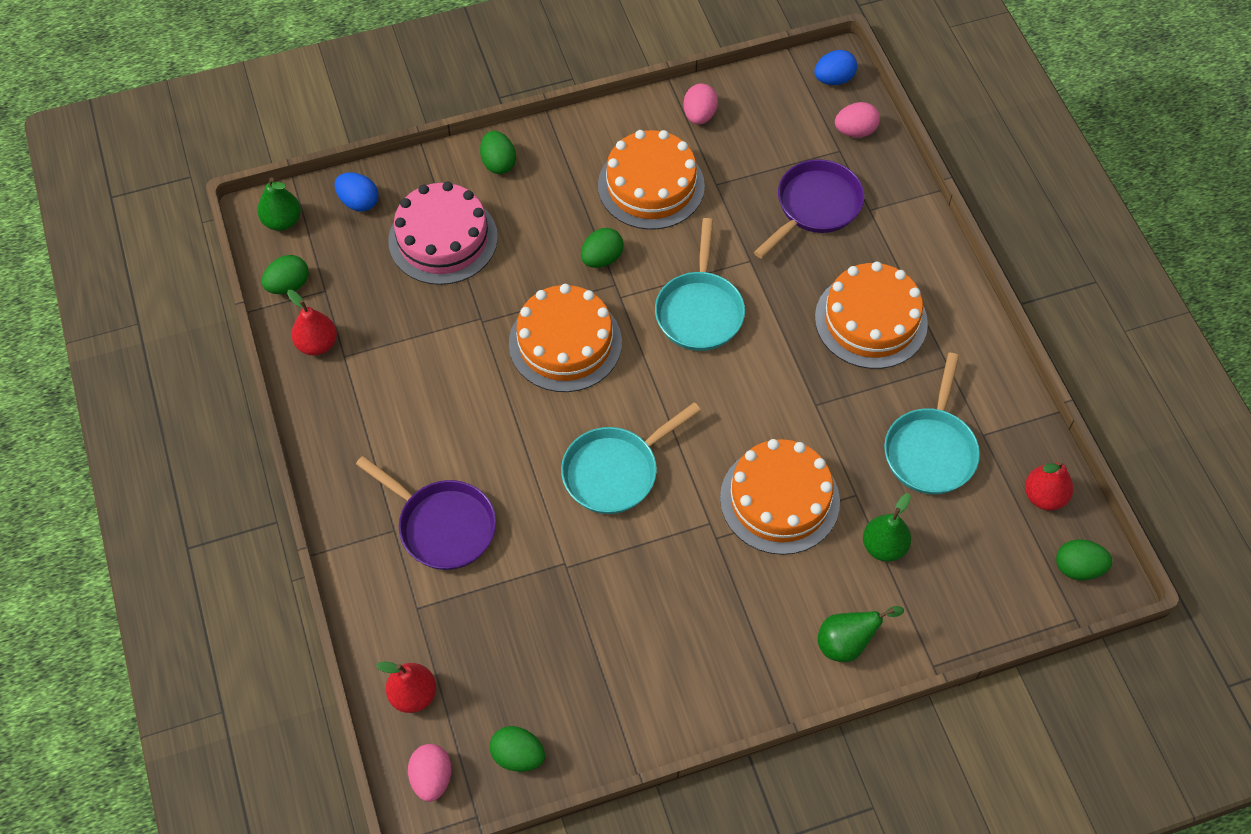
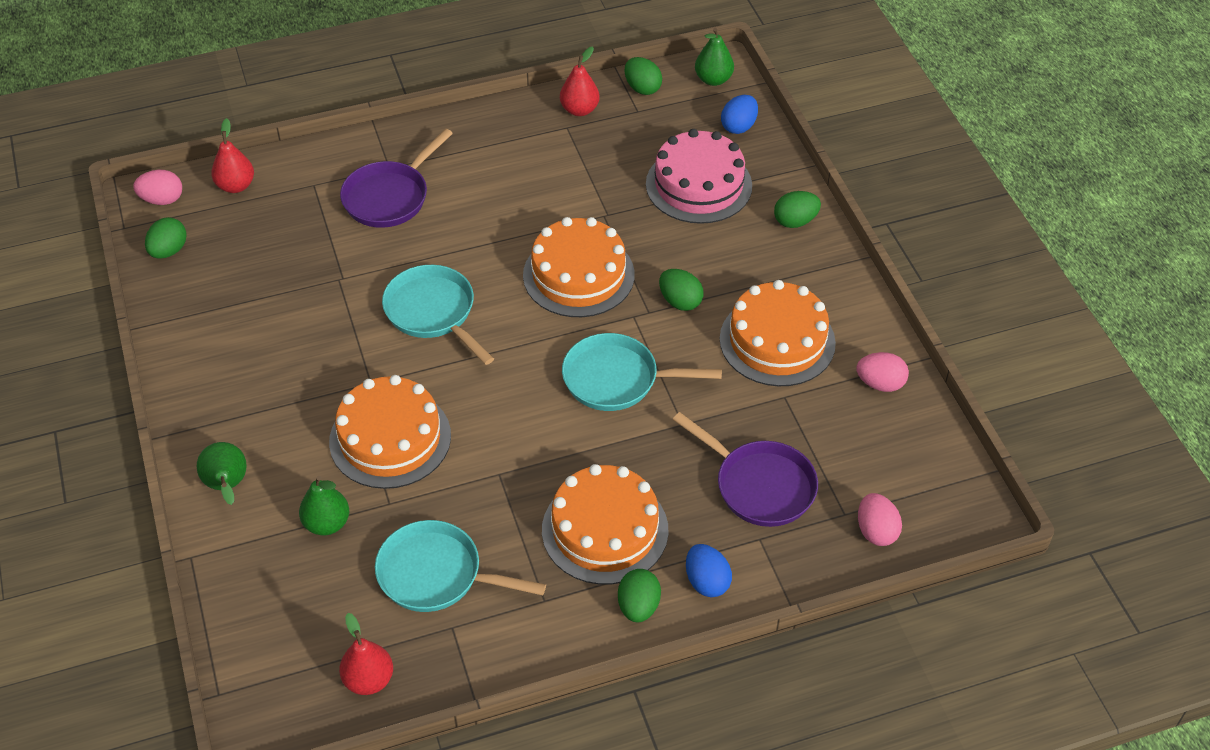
camera: 90 degrees right, 10 degrees down
(833, 79) = (954, 514): blue egg -> blue egg (706, 582)
(1078, 568) = (277, 704): green egg -> green egg (638, 606)

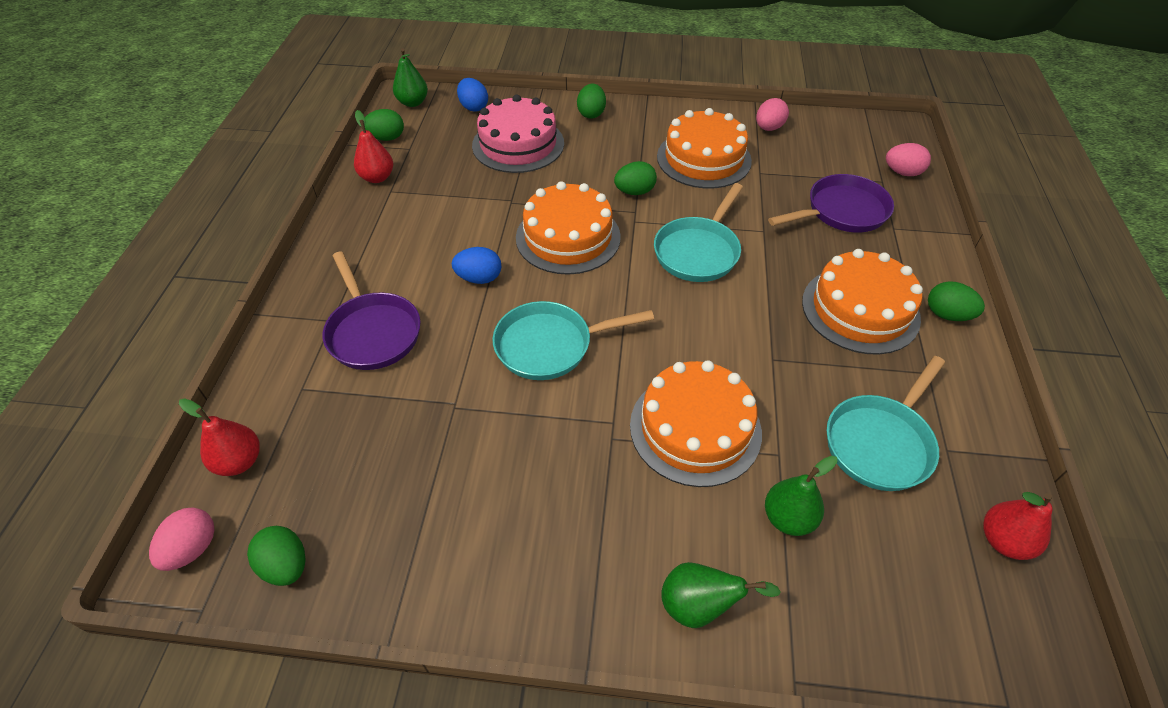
camera: 65 degrees left, 0 degrees up
(706, 582) = (929, 268): blue egg -> blue egg (479, 278)

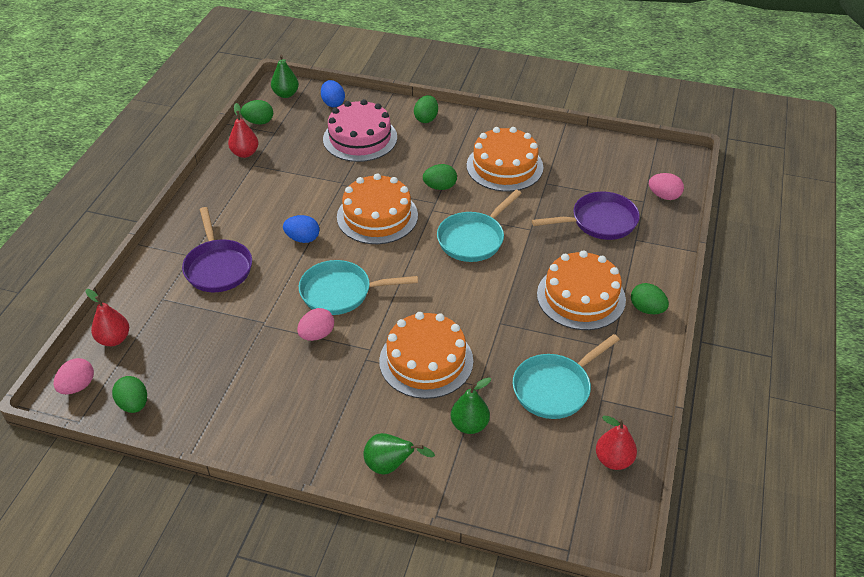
camera: 10 degrees right, 5 degrees down
(768, 128) = (568, 146): pink egg -> pink egg (317, 335)

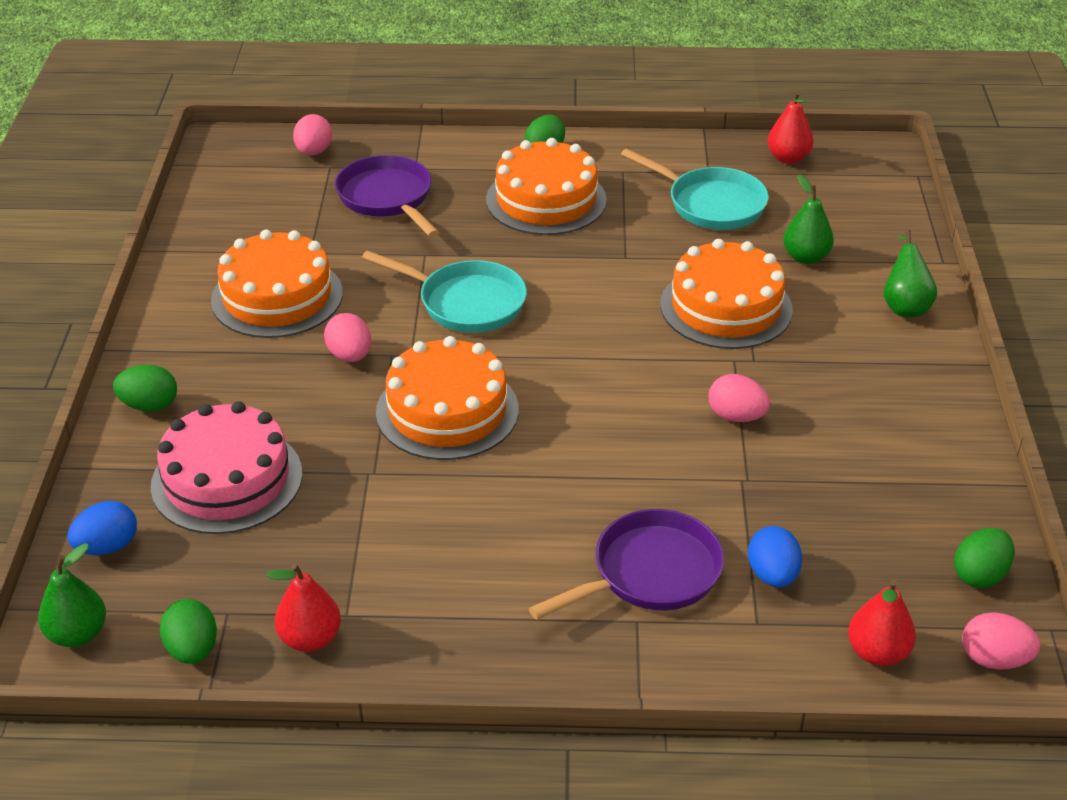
camera: 105 degrees left, 5 degrees down
(302, 239) = (536, 485): blue egg -> blue egg (772, 575)
(341, 292) = (639, 412): turquoise pan -> none
(440, 187) = (350, 356): green egg -> pink egg

